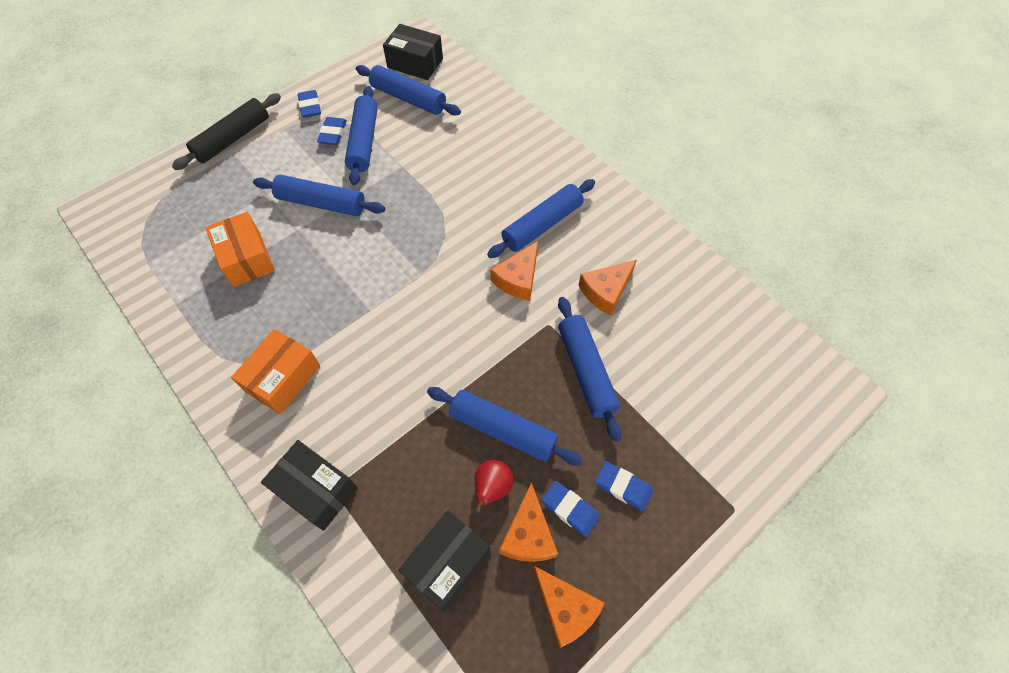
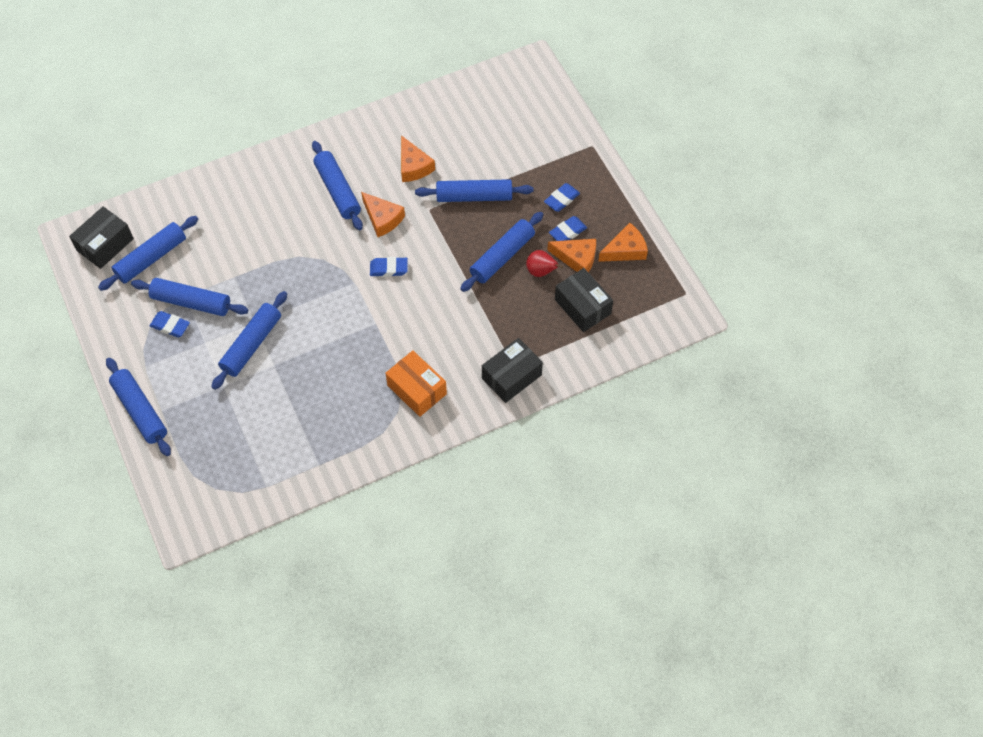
camera: 75 degrees left, 0 degrees up
(233, 139) = (140, 410): black rolling pin -> blue rolling pin
(246, 258) = (291, 408): orange box -> none
(310, 106) = (125, 341): blue eraser -> blue eraser (389, 268)

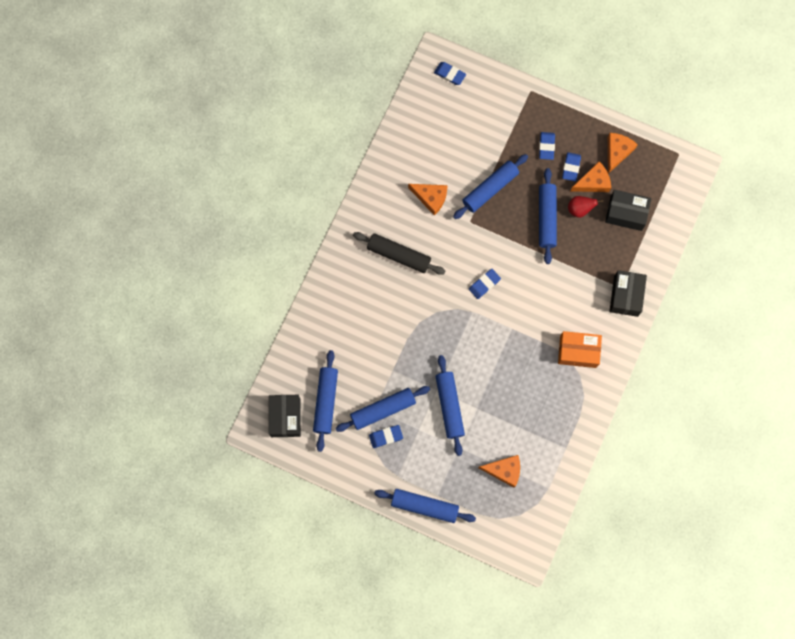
camera: 40 degrees left, 15 degrees up
(337, 190) = (398, 255): blue rolling pin -> black rolling pin
(382, 219) = (447, 252): orange cheese -> orange cheese (504, 470)
(530, 84) = (449, 74): none -> blue eraser

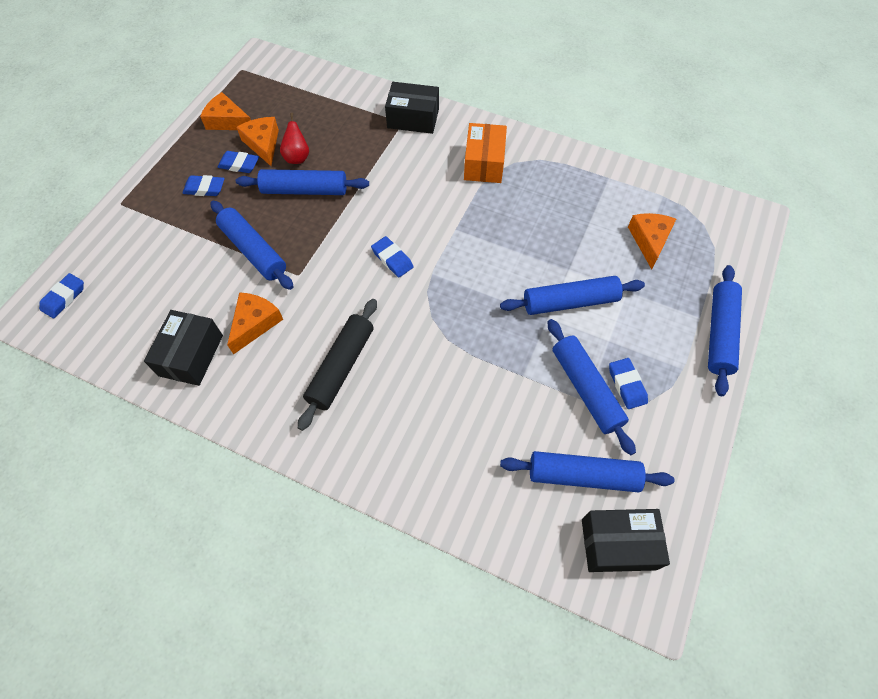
camera: 90 degrees left, 15 degrees down
(626, 213) = (308, 115): black box -> black box (191, 355)

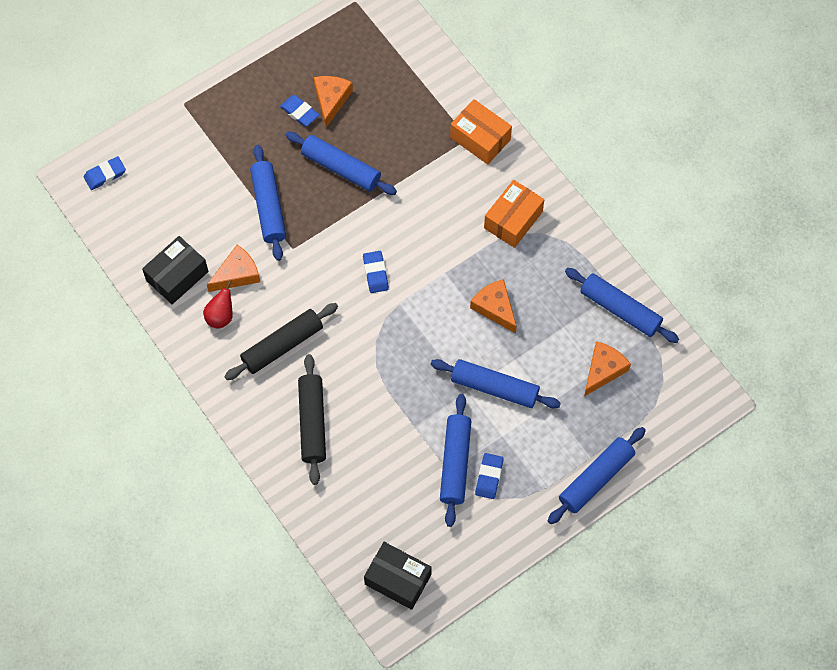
camera: 30 degrees right, 5 degrees up
(204, 188) = (259, 123): blue eraser -> none
(227, 121) = (313, 58): orange cheese -> orange cheese (495, 307)
(297, 157) = (353, 130): red pear -> red pear (221, 316)
(413, 118) = (480, 138): black box -> orange box
(419, 426) = (312, 422): none -> black rolling pin
(583, 475) = (407, 522): blue rolling pin -> blue rolling pin (620, 309)

